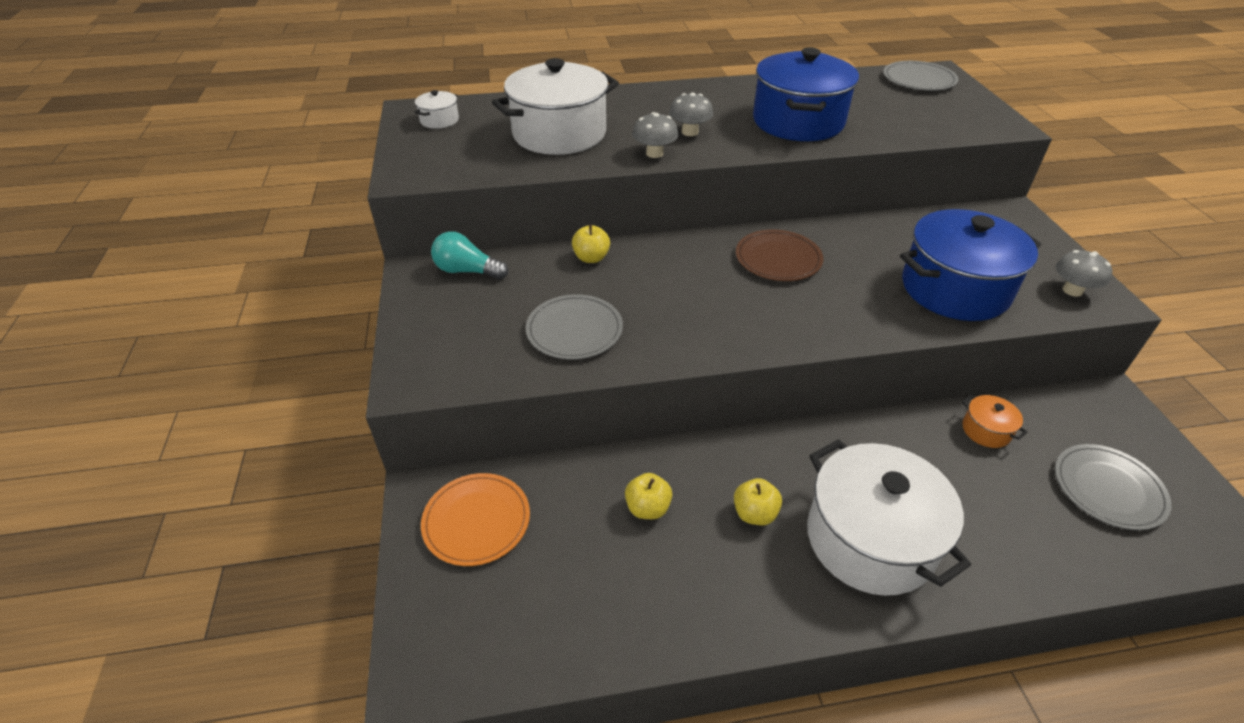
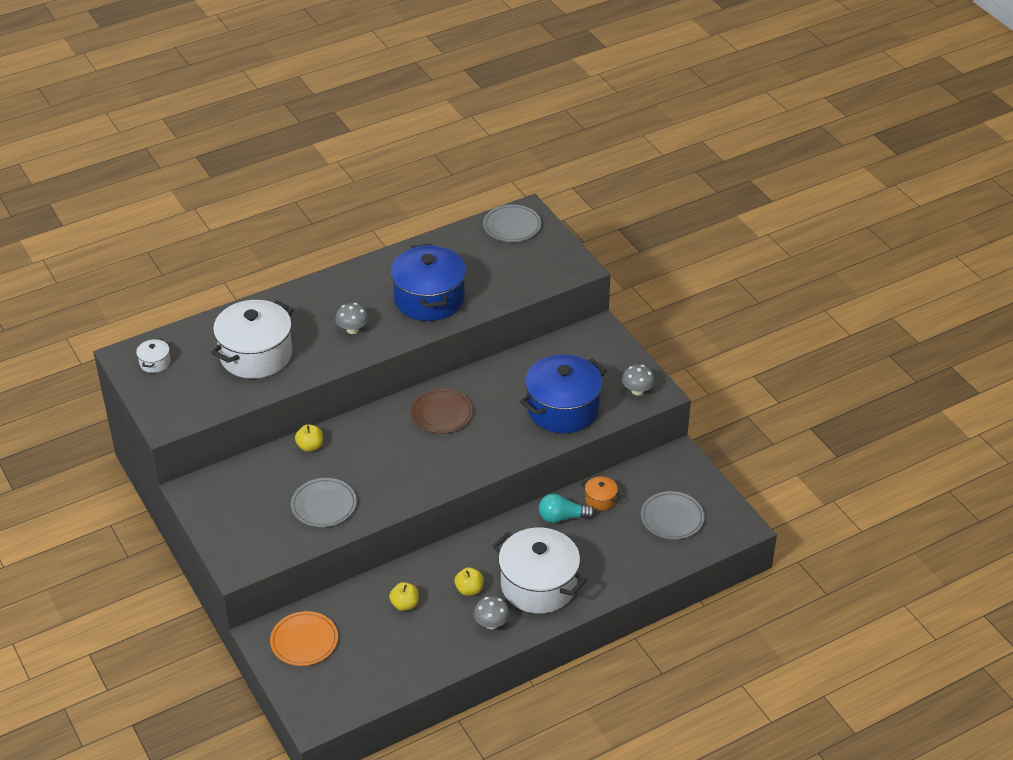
camera: 20 degrees left, 0 degrees up
(467, 271) = (226, 480): turquoise light bulb -> turquoise light bulb (562, 517)
(654, 153) = (335, 358): grey mushroom -> grey mushroom (491, 623)

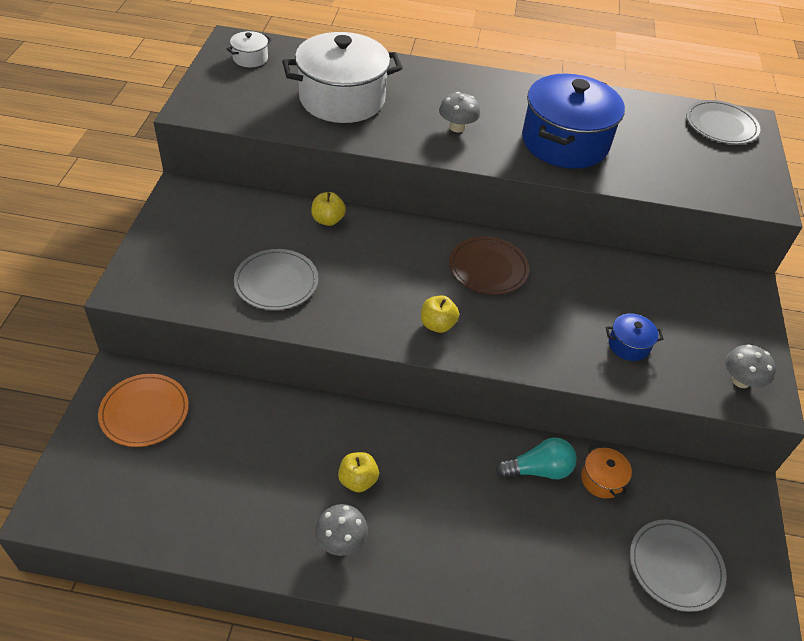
camera: 35 degrees right, 5 degrees up
(405, 604) = (277, 447): yellow apple -> yellow apple (437, 325)
(538, 585) = (437, 533): white pot -> none
(562, 517) = (538, 470): turquoise light bulb -> turquoise light bulb turned 135 degrees clockwise
(563, 409) = (629, 345): blue pot -> blue pot, size x0.42

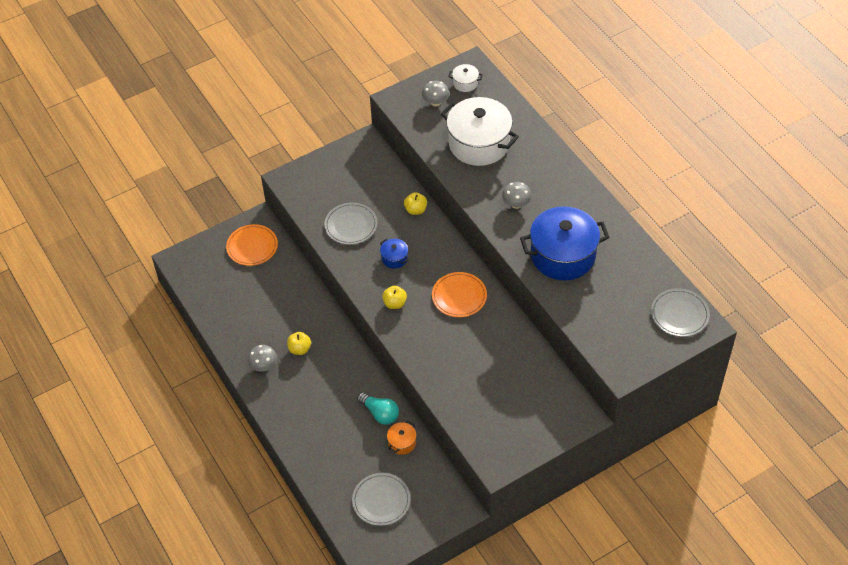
camera: 55 degrees right, 5 degrees up
(488, 268) = (459, 296): brown plate -> orange plate
(629, 345) = (470, 387): blue pot -> blue pot (394, 258)
(741, 380) = (499, 448): grey mushroom -> grey mushroom (435, 102)

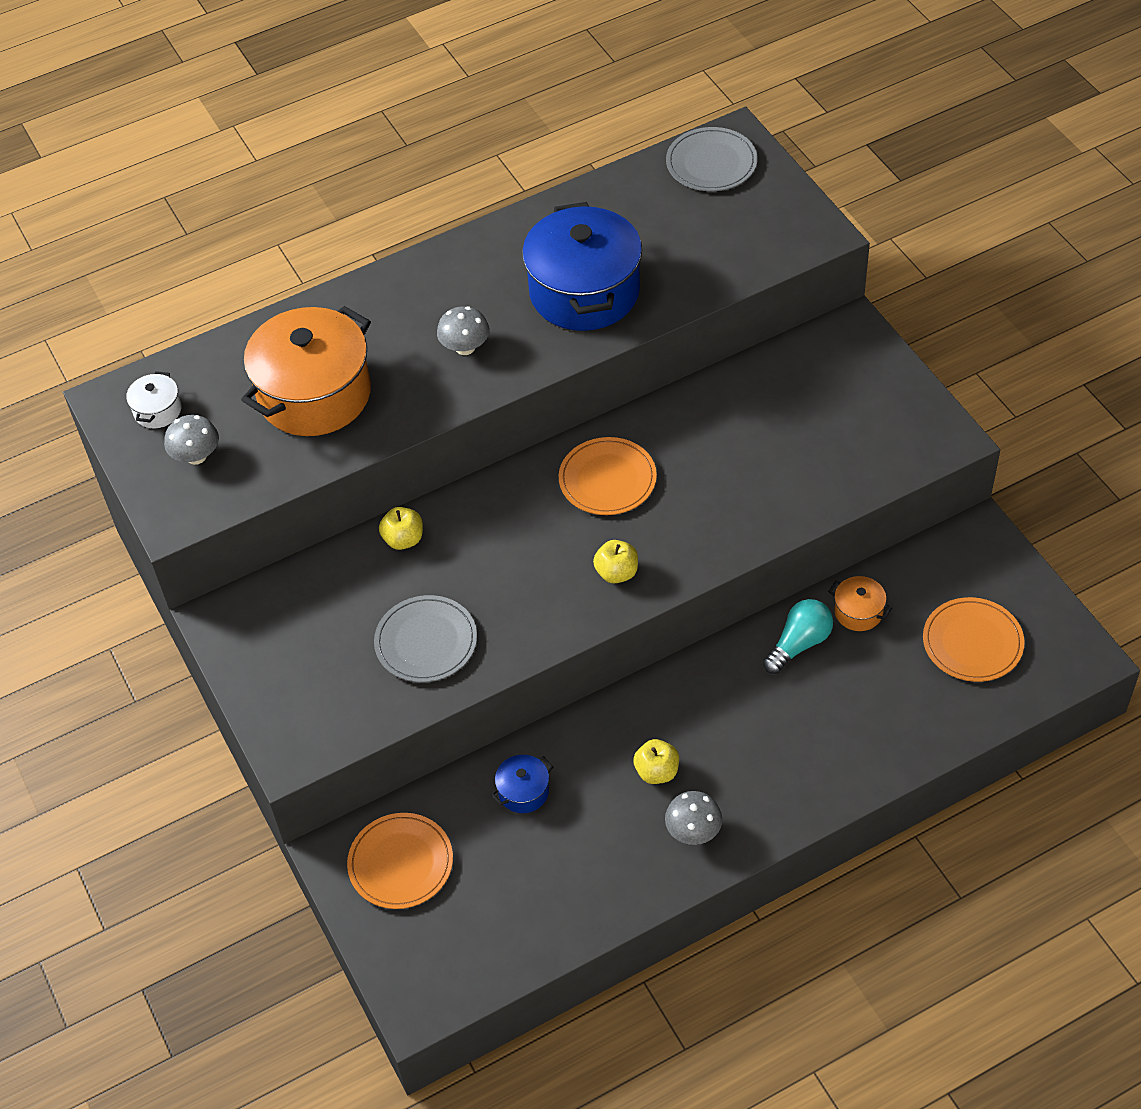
camera: 85 degrees left, 0 degrees up
(381, 500) = (972, 642): grey plate -> orange plate
(394, 258) = (513, 572): blue pot -> blue pot (523, 791)
(479, 144) = (314, 394): white pot -> orange pot

